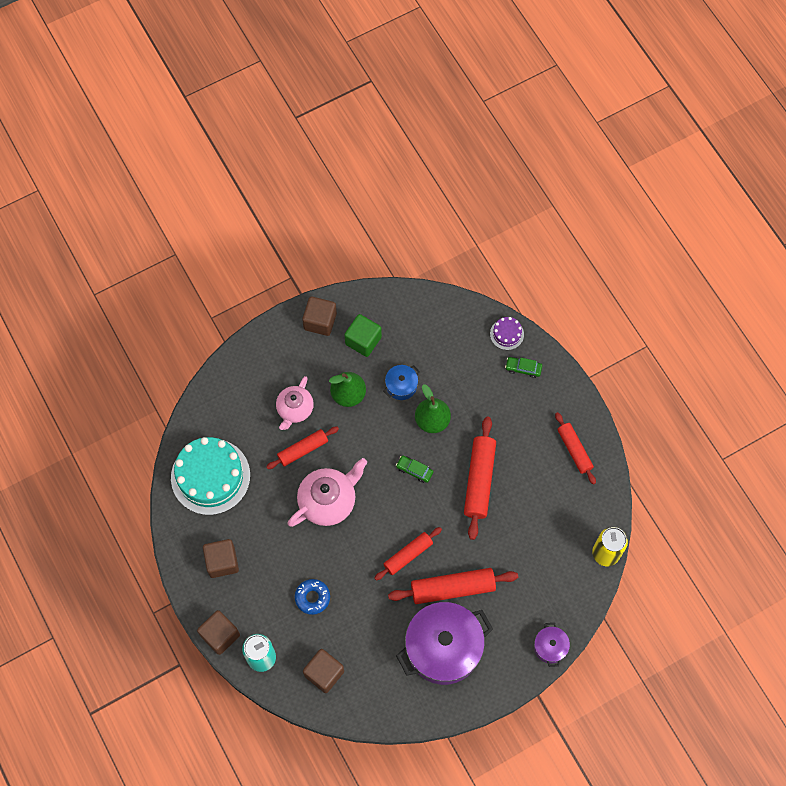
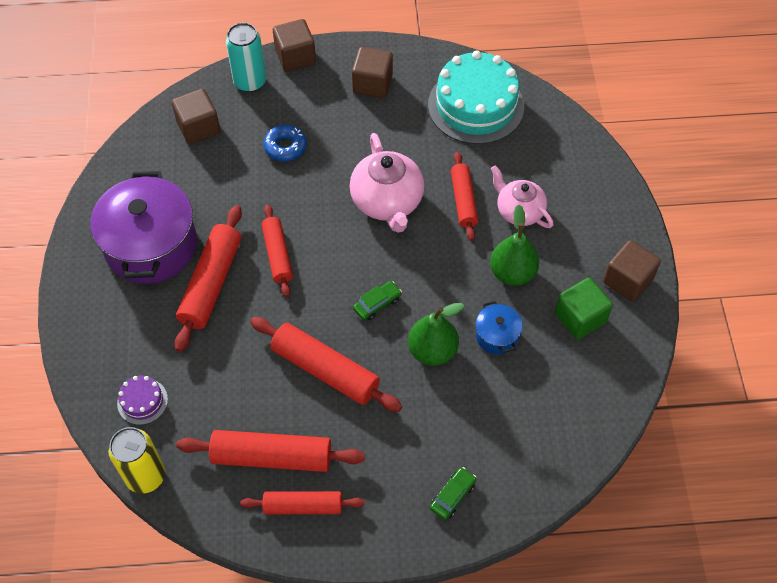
camera: 115 degrees right, 10 degrees down
(507, 334) = (514, 498): purple cake -> purple cake (142, 401)
(550, 647) = (78, 355): purple pot -> none
(554, 484) = (272, 457): none -> red rolling pin

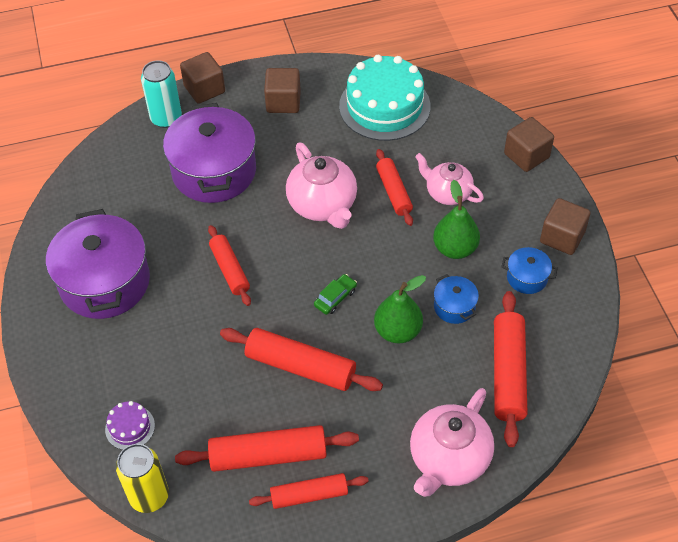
camera: 10 degrees left, 5 degrees down
(198, 127) = (126, 167): brown cube -> brown cube (526, 155)
(211, 283) = (171, 307): red rolling pin -> red rolling pin (508, 373)
(285, 147) = (214, 171): blue donut -> purple pot
(452, 496) = (449, 459): green car -> pink teapot
(580, 318) = (527, 277): green cube -> blue pot

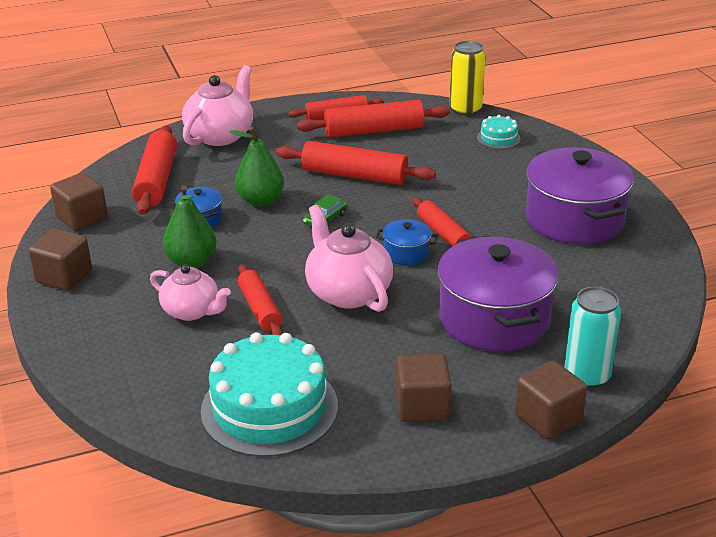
camera: 175 degrees right, 20 degrees down
(130, 427) = (498, 138): purple cake -> turquoise cake
(526, 155) = (77, 355): brown cube -> brown cube (82, 218)
(527, 277) = (117, 243): blue pot -> blue pot (406, 253)

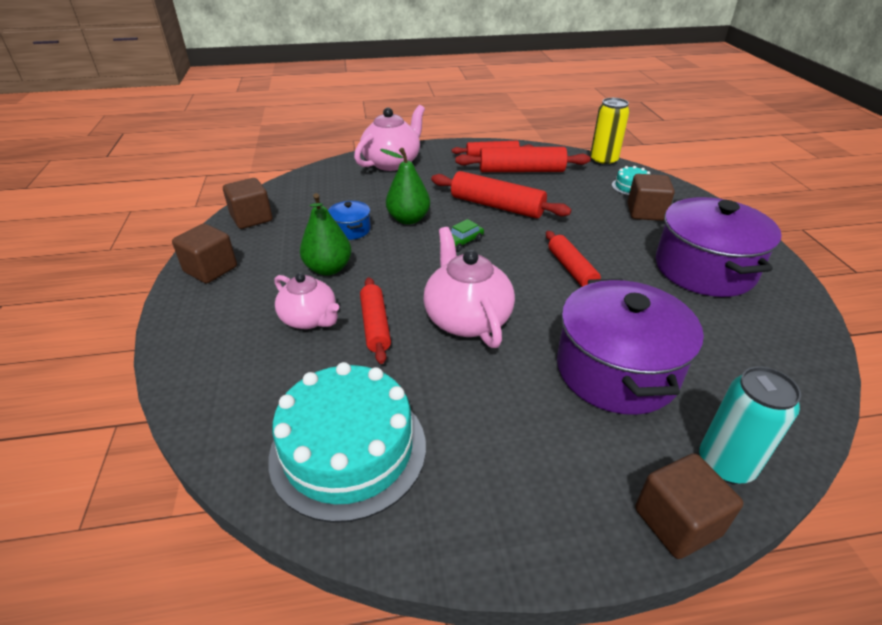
camera: 10 degrees right, 5 degrees up
(157, 180) = (327, 193): red rolling pin -> none
(406, 253) = (532, 284): blue pot -> none
(422, 406) = (522, 476): brown cube -> brown cube (645, 212)

